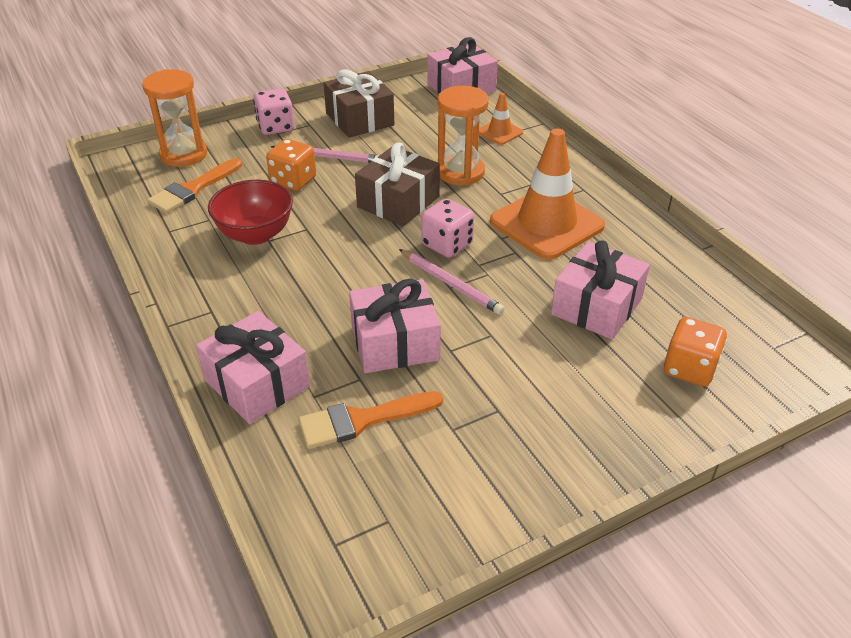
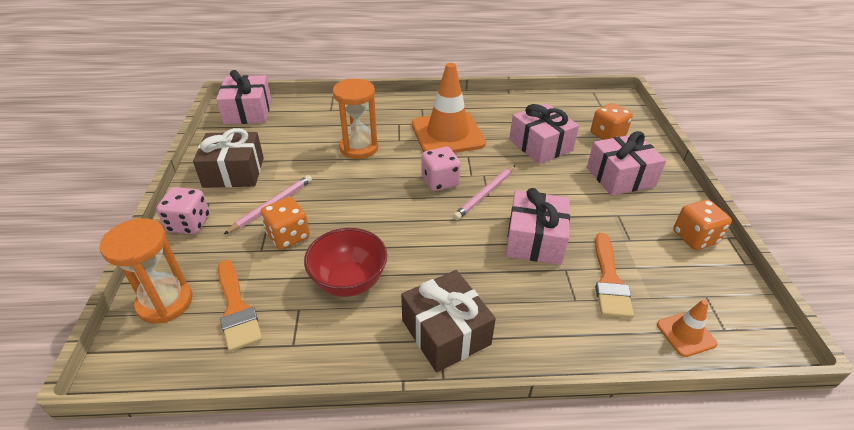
camera: 65 degrees left, 0 degrees up
(257, 383) = (548, 330): pink gift -> pink gift (620, 177)
(398, 202) = (370, 188): brown gift -> brown gift (446, 332)
(450, 284) = (485, 194): pink pencil -> pink pencil turned 150 degrees clockwise
(499, 132) = (326, 116): orange traffic cone -> orange traffic cone (686, 334)
(504, 499) = (695, 237): none -> orange dice

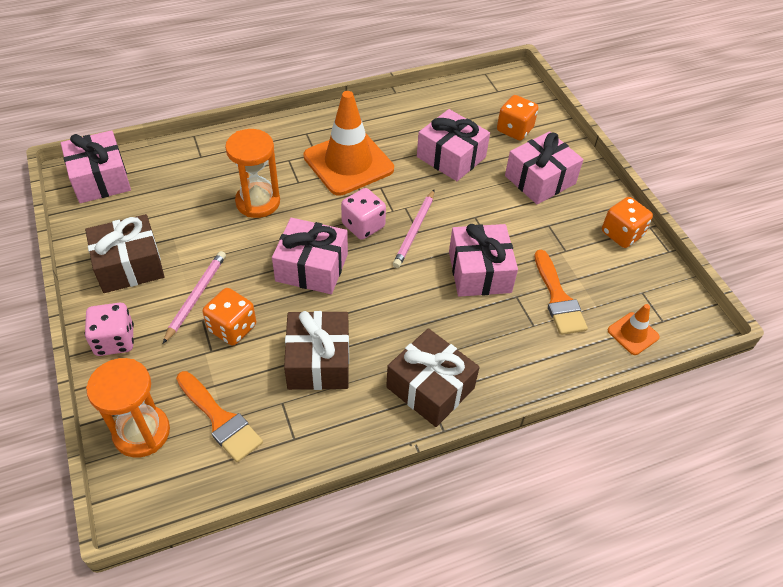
camera: 20 degrees left, 10 degrees up
(349, 281) = (318, 361): red bowl -> brown gift
(380, 204) = (312, 267): none -> pink gift

